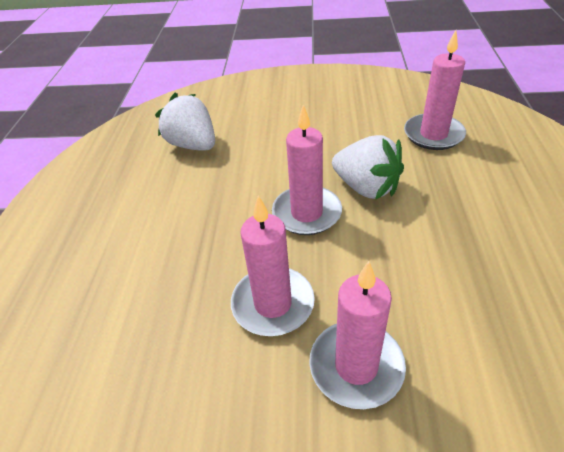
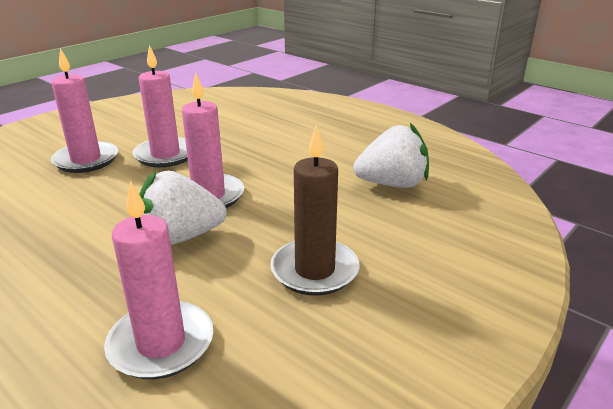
camera: 125 degrees right, 15 degrees down
(324, 126) = (314, 270): none -> brown candle

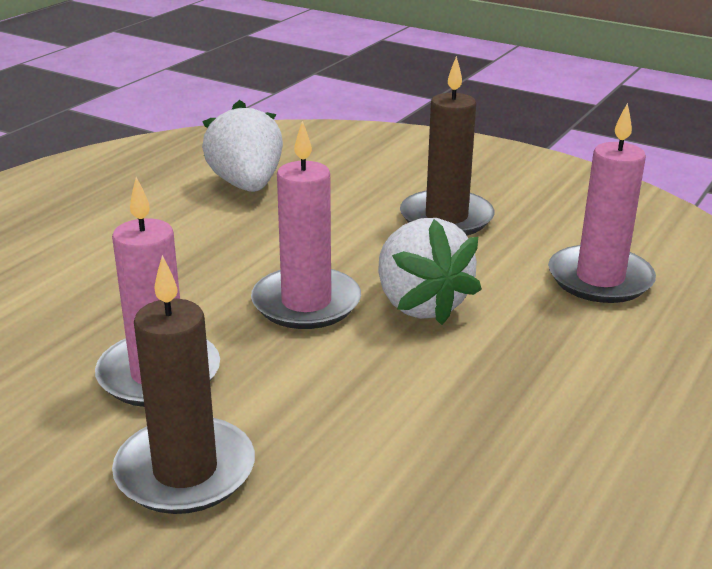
camera: 100 degrees left, 0 degrees up
(86, 160) = (185, 471): pink candle -> brown candle

